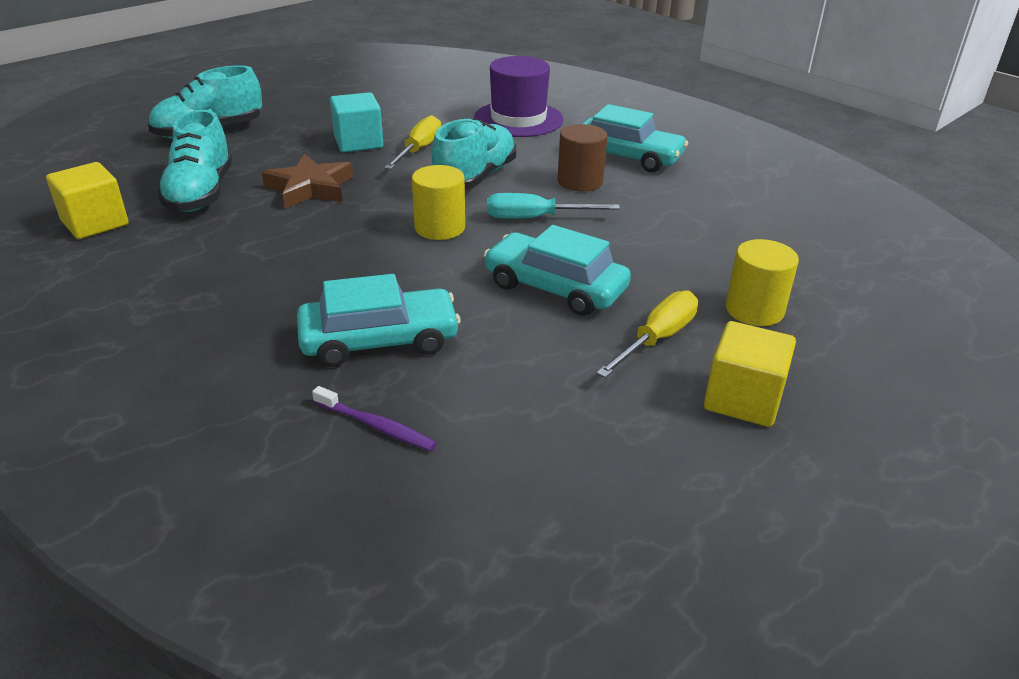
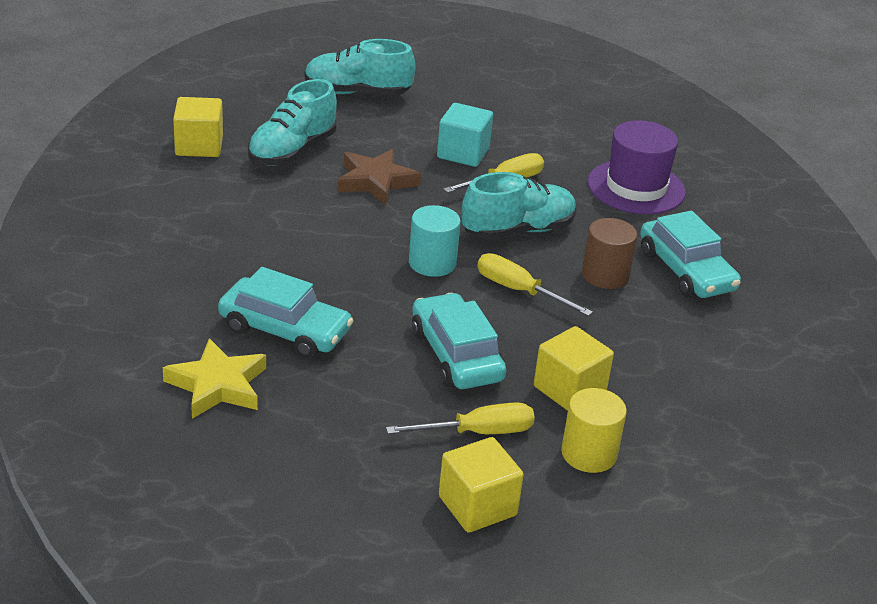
camera: 35 degrees right, 0 degrees up
(376, 426) = (218, 385): purple toothbrush -> yellow star
(440, 228) = (432, 263): yellow cylinder -> turquoise cylinder
(535, 218) = (519, 291): turquoise screwdriver -> yellow screwdriver
(672, 270) = (569, 389): none -> yellow cube

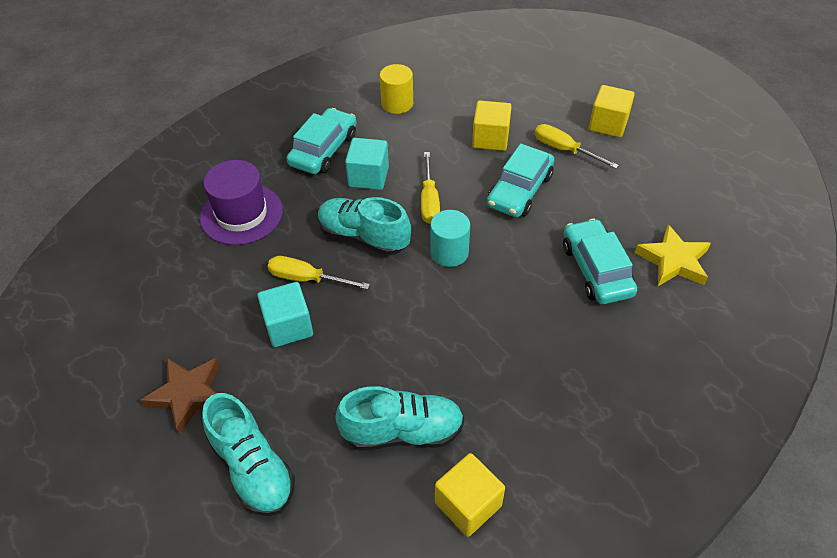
camera: 125 degrees left, 15 degrees up
(376, 181) = (386, 347): brown star -> brown star (188, 395)
(589, 454) = (527, 111): yellow cylinder -> yellow cylinder (397, 104)
(605, 275) = (368, 177): brown cylinder -> turquoise cube

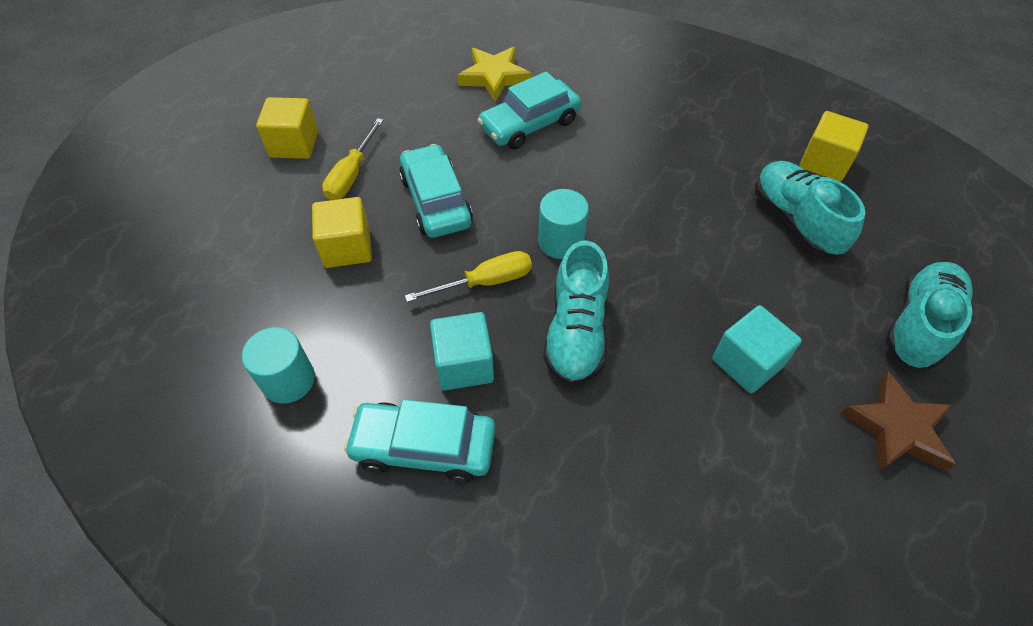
camera: 110 degrees left, 5 degrees up
(241, 214) = (602, 509): purple hat -> none
(307, 279) = (671, 370): yellow screwdriver -> none
(397, 104) = (288, 380): yellow cylinder -> turquoise cylinder
(519, 190) = (436, 201): turquoise car -> turquoise car turned 120 degrees counterclockwise

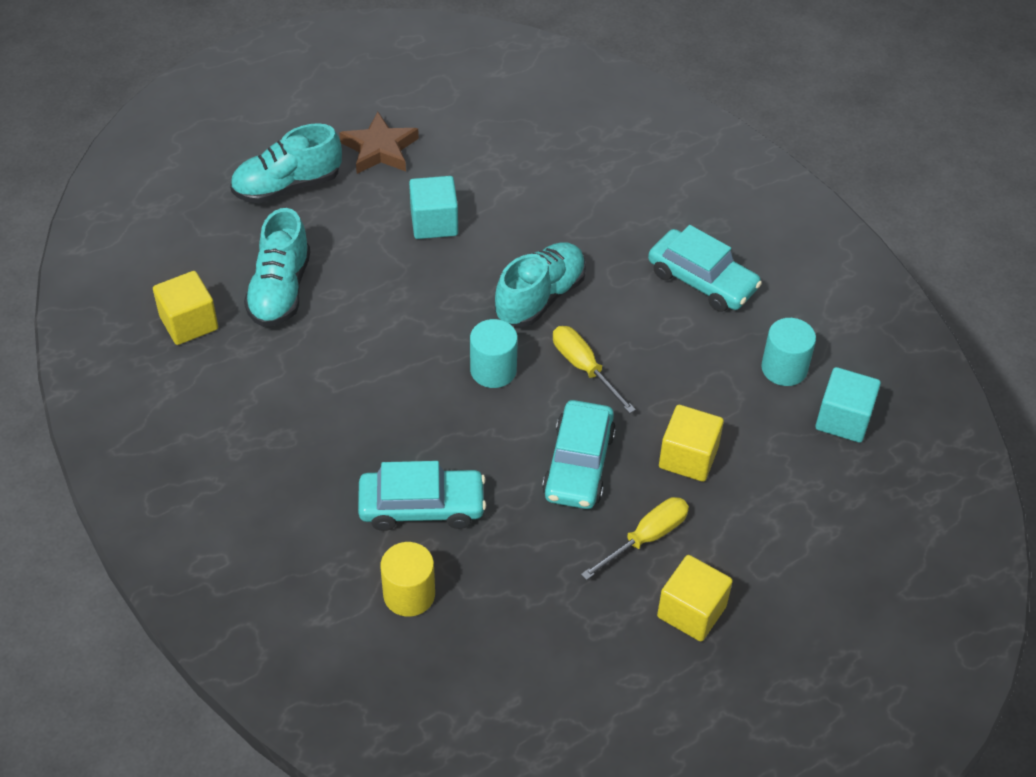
camera: 150 degrees left, 5 degrees down
(464, 364) = (642, 316): turquoise cube -> turquoise cube (843, 419)
(485, 282) = (584, 368): yellow screwdriver -> yellow screwdriver turned 45 degrees clockwise
(494, 77) = (409, 594): yellow star -> yellow cylinder

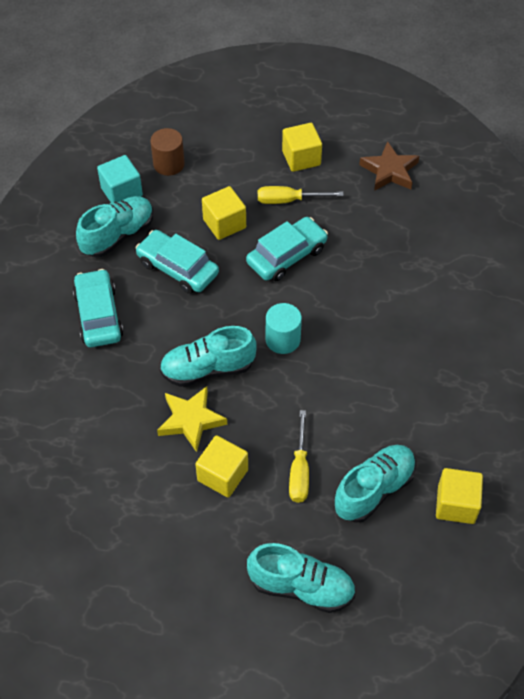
camera: 140 degrees left, 5 degrees up
(380, 149) = (202, 575): brown star -> brown star (389, 171)
(409, 594) = (437, 247): yellow cylinder -> none
(422, 506) = (394, 286): turquoise car -> turquoise car (178, 268)
(434, 223) = (222, 475): turquoise cube -> yellow cube
(509, 246) = (191, 420): none -> yellow star
(584, 368) = (228, 307): yellow screwdriver -> yellow screwdriver (299, 470)
(784, 368) = (118, 235): turquoise cylinder -> turquoise shoe
(836, 490) = (169, 164): none -> brown cylinder

